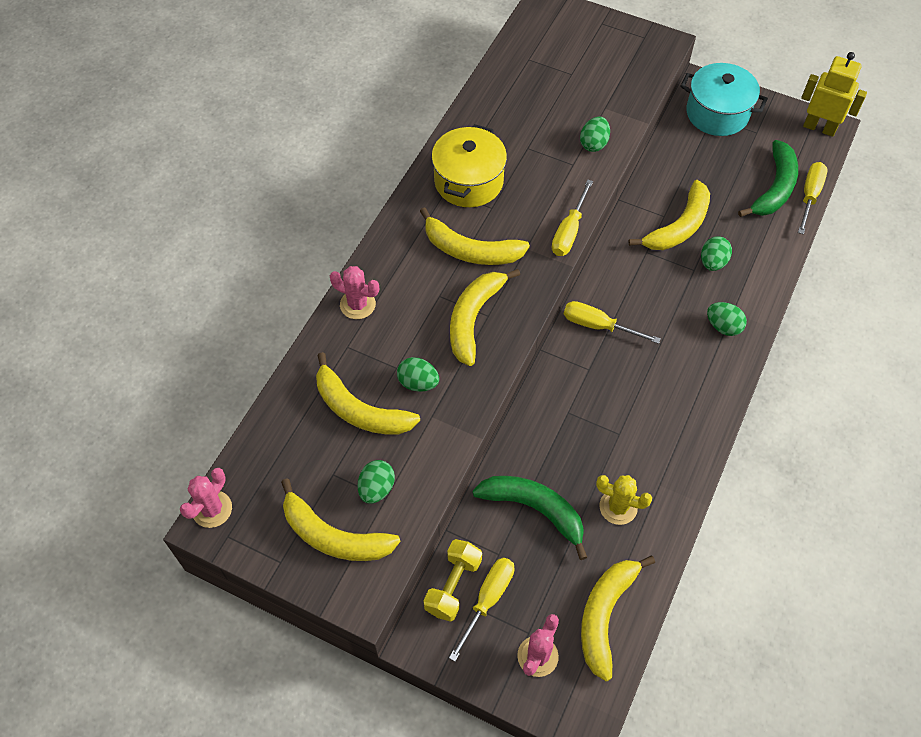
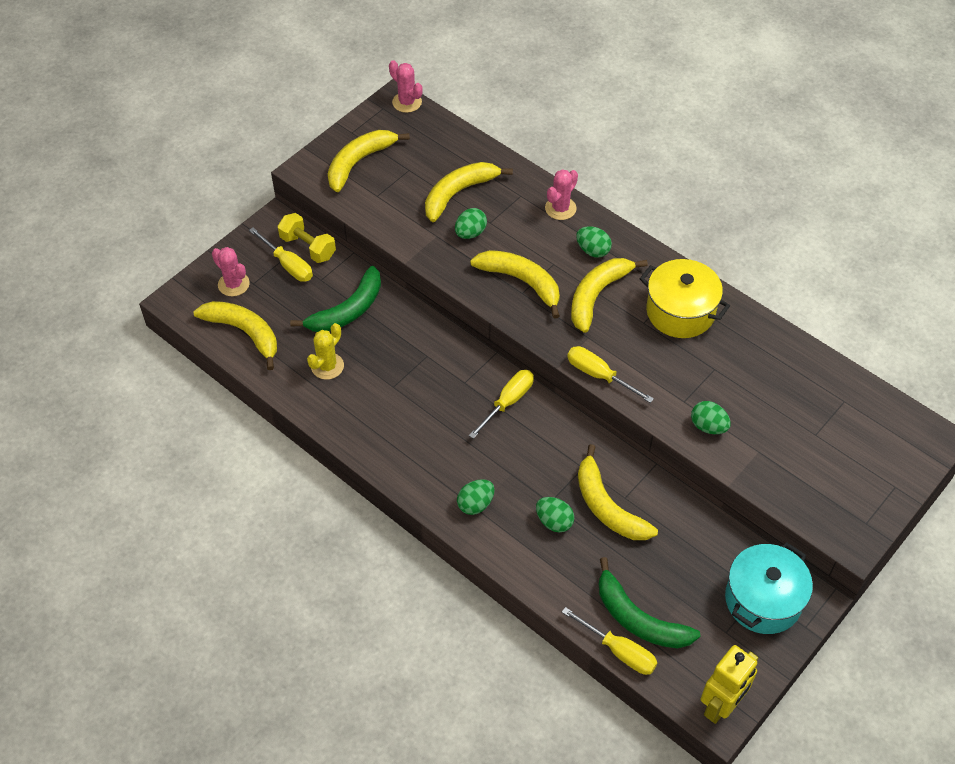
camera: 105 degrees right, 5 degrees down
(376, 488) = (387, 192): green egg -> green egg (593, 250)

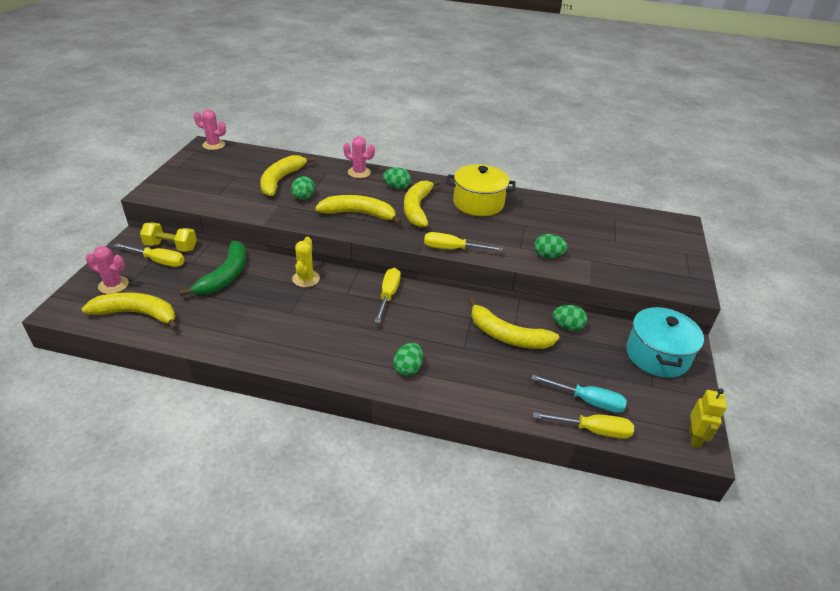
camera: 30 degrees left, 15 degrees down
(327, 366) = (226, 315): yellow cactus -> yellow cactus (306, 279)
(359, 162) = (193, 180): yellow banana -> none
(554, 521) = (476, 359): green egg -> green egg (567, 327)
(560, 208) = (359, 172): pink cactus -> pink cactus turned 75 degrees counterclockwise
(638, 618) = (587, 401): green banana -> turquoise screwdriver
(721, 705) = (694, 438): yellow robot -> yellow robot, size x0.67

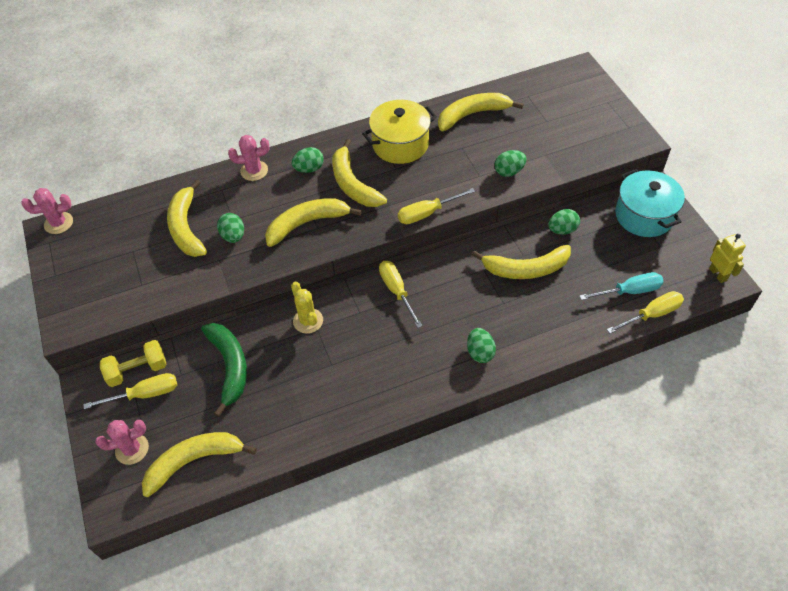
camera: 30 degrees left, 15 degrees up
(555, 211) = (472, 115): none -> yellow banana

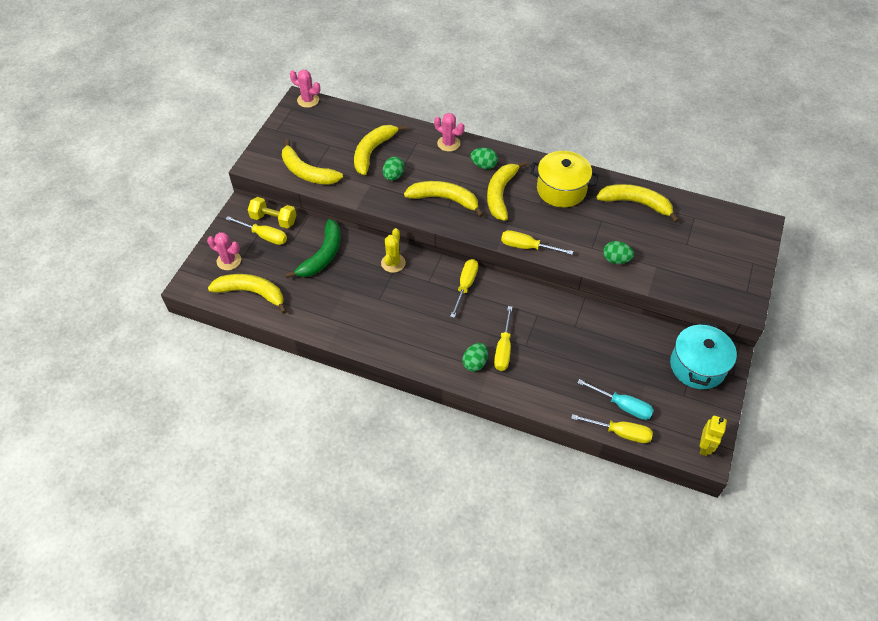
camera: 40 degrees right, 0 degrees up
(489, 320) = (503, 349): none -> yellow screwdriver
(525, 269) = (566, 336): yellow banana -> yellow banana (307, 172)
(562, 230) = (623, 330): green egg -> none

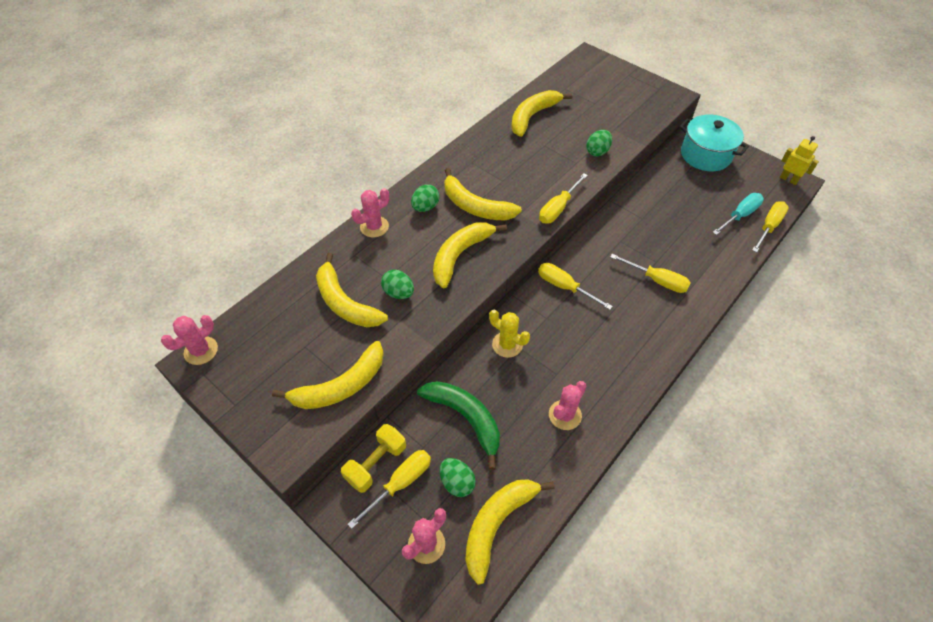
camera: 70 degrees left, 0 degrees up
(345, 311) = (565, 415): none -> pink cactus
(475, 363) = (669, 309): green egg -> green egg (457, 482)
(561, 189) = (491, 159): yellow pot -> none

